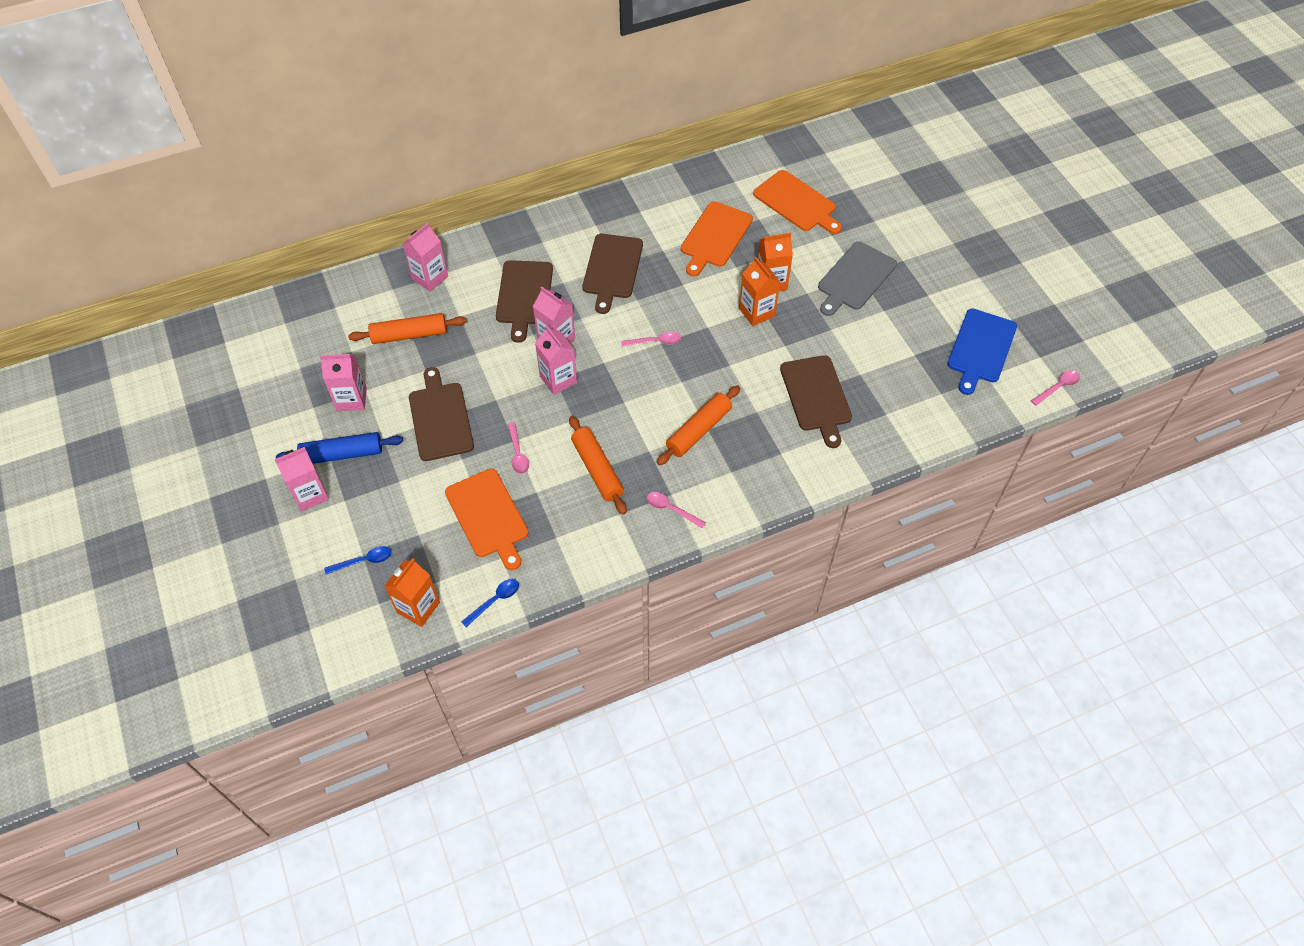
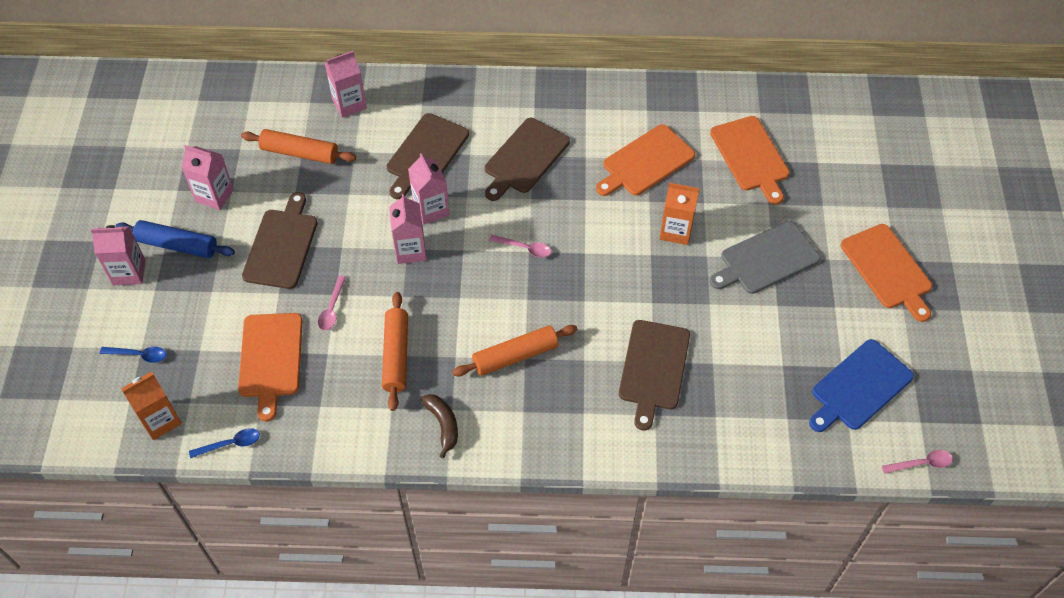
camera: 25 degrees right, 0 degrees up
(671, 509) = (443, 425): pink spoon -> brown banana
(756, 312) = (643, 256): orange carton -> none
(951, 252) = (888, 269): none -> orange cutting board

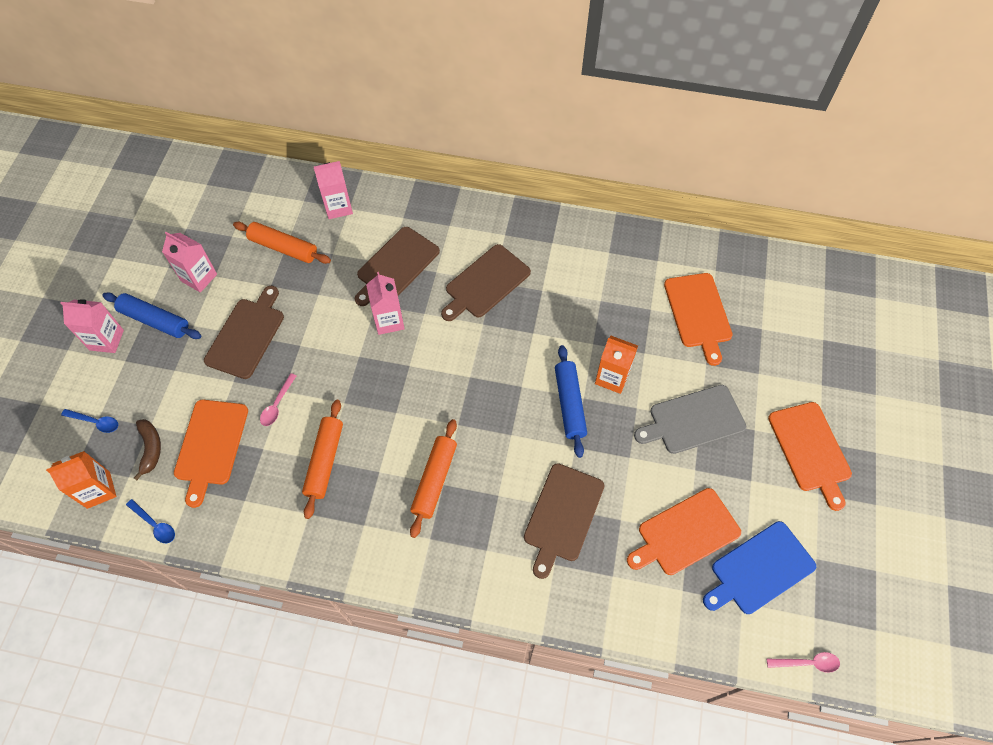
camera: 10 degrees right, 5 degrees up
(230, 444) = (155, 524): blue spoon -> blue spoon turned 45 degrees clockwise
(410, 250) = (361, 358): pink carton -> none
(443, 425) = (352, 539): brown banana -> brown banana (150, 449)
(515, 356) = (434, 480): orange rolling pin -> orange rolling pin turned 60 degrees counterclockwise
(524, 248) = (466, 373): pink spoon -> none
(638, 262) = (569, 404): none -> blue rolling pin
(645, 162) = (597, 304): orange cutting board -> orange cutting board (685, 533)

